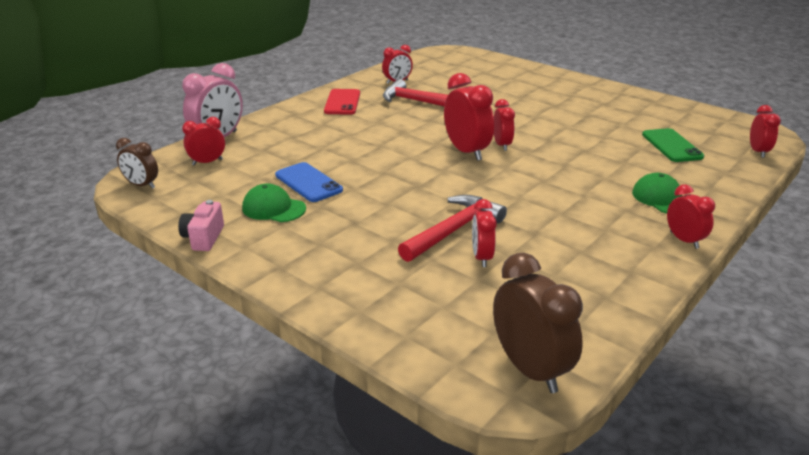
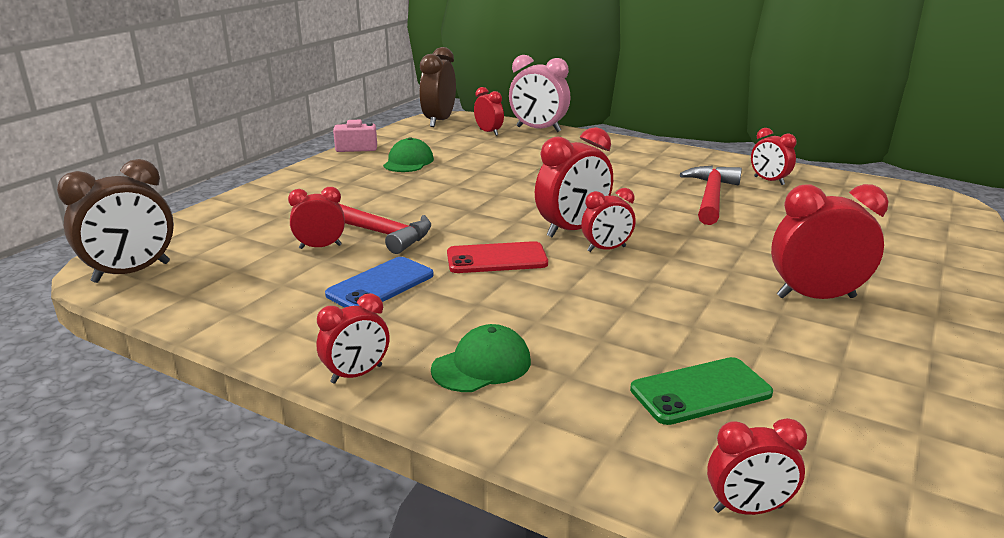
camera: 80 degrees right, 5 degrees down
(142, 185) = (439, 121): brown clock -> brown clock, size x1.67
(308, 183) = (461, 168): blue phone -> blue phone (380, 285)
(342, 102) = (670, 161): red phone -> red phone (496, 259)
(569, 103) = (815, 297): none -> red clock

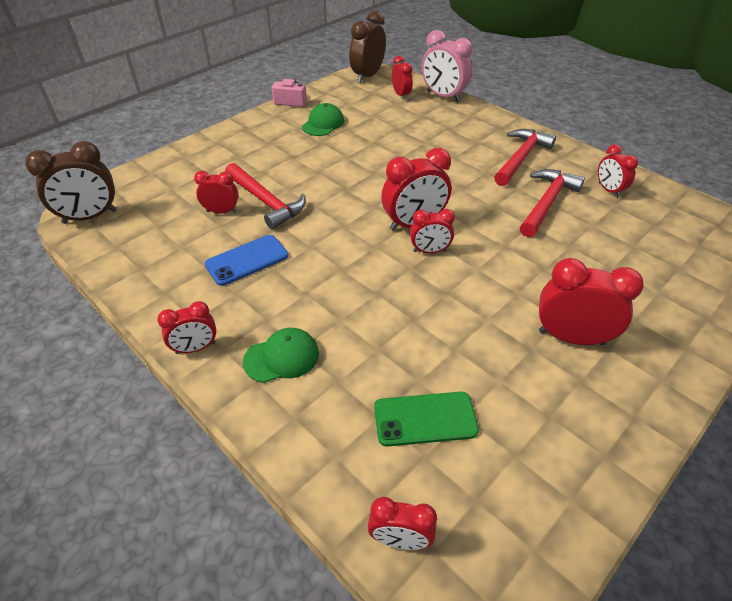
camera: 15 degrees right, 20 degrees up
(496, 259) = (341, 247): red phone -> none
(658, 167) = (521, 158): none -> red hammer

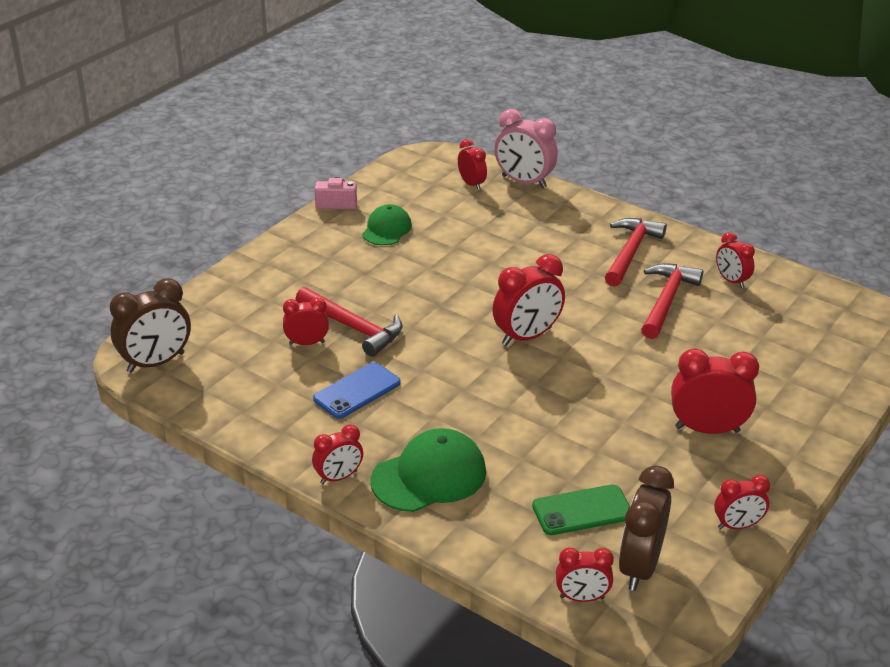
camera: 10 degrees left, 10 degrees down
(282, 357) = (429, 476): green cap -> green cap, size x1.56
(367, 76) = (422, 161): brown clock -> brown clock (639, 567)
(429, 251) = (551, 363): red clock -> red clock (737, 526)

